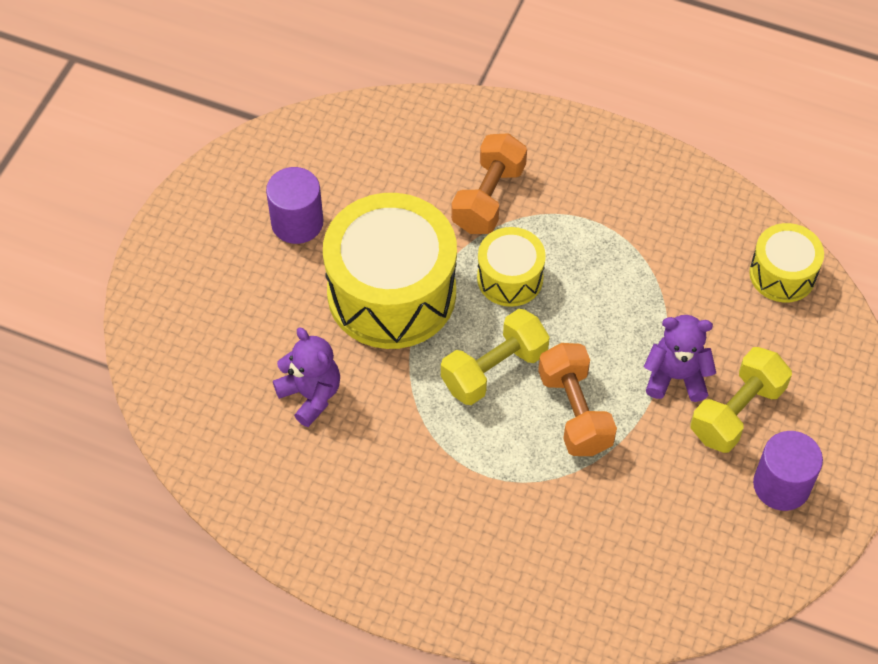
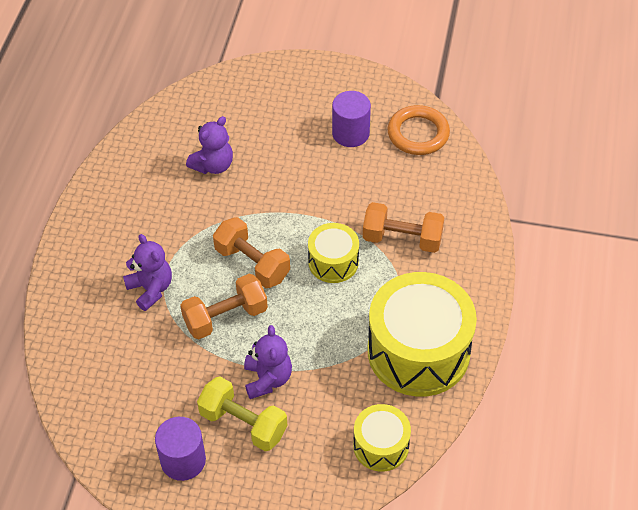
camera: 80 degrees right, 5 degrees down
(319, 148) = (418, 134): none -> orange ring
(391, 293) = (304, 195): yellow drum -> yellow drum (418, 351)
(494, 369) = (252, 263): yellow dumbbell -> orange dumbbell
(513, 497) = (151, 289): none -> purple teddy bear

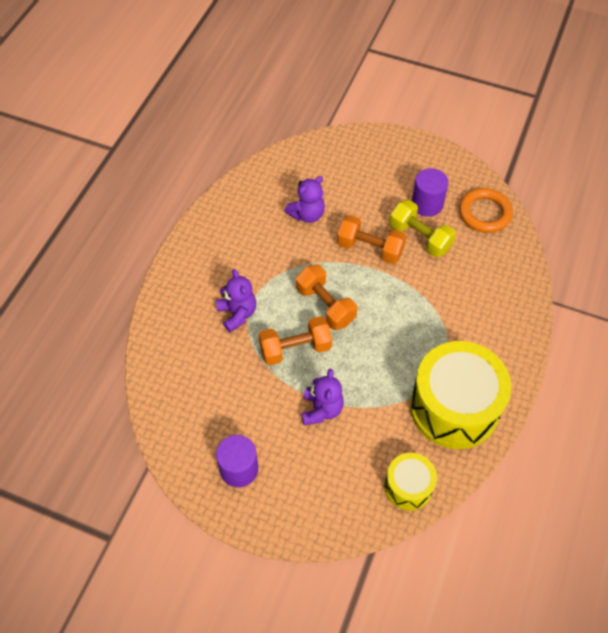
camera: 10 degrees right, 5 degrees up
(243, 423) = (294, 445): yellow dumbbell -> yellow dumbbell (420, 237)
(333, 262) = (394, 315): yellow drum -> none
(402, 239) = (456, 304): orange dumbbell -> orange dumbbell (370, 248)

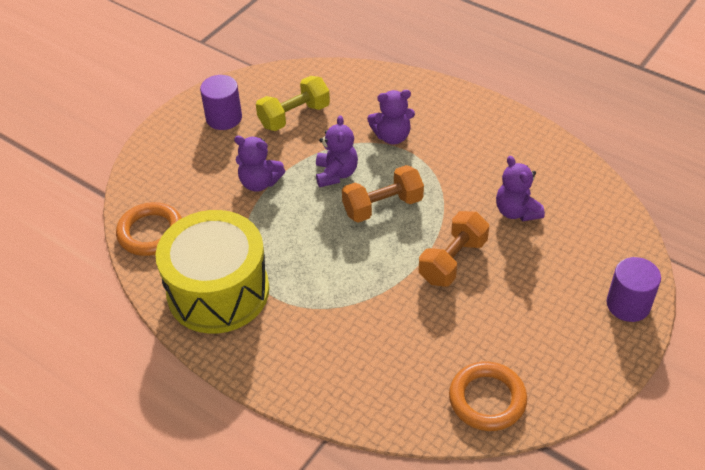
camera: 105 degrees right, 10 degrees down
(295, 349) = (336, 174): orange dumbbell -> purple teddy bear
(408, 486) = (150, 232): yellow drum -> orange ring
(420, 237) = (459, 315): yellow dumbbell -> yellow dumbbell (294, 116)
(427, 204) = (514, 336): purple cylinder -> purple cylinder (628, 304)

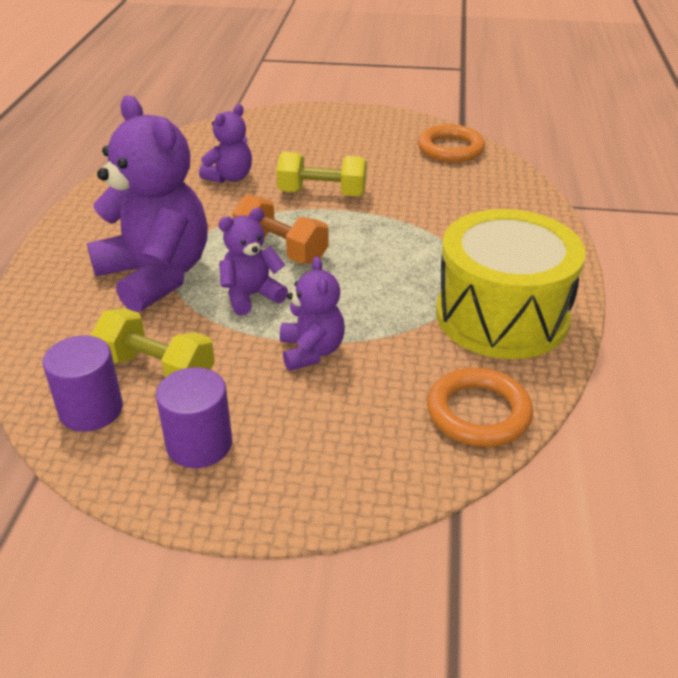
camera: 120 degrees left, 10 degrees down
(392, 136) = (156, 275): purple teddy bear -> purple teddy bear, size x1.95
(452, 261) = (322, 193): orange dumbbell -> yellow dumbbell
(628, 304) = (300, 117): purple cylinder -> purple cylinder (91, 410)

